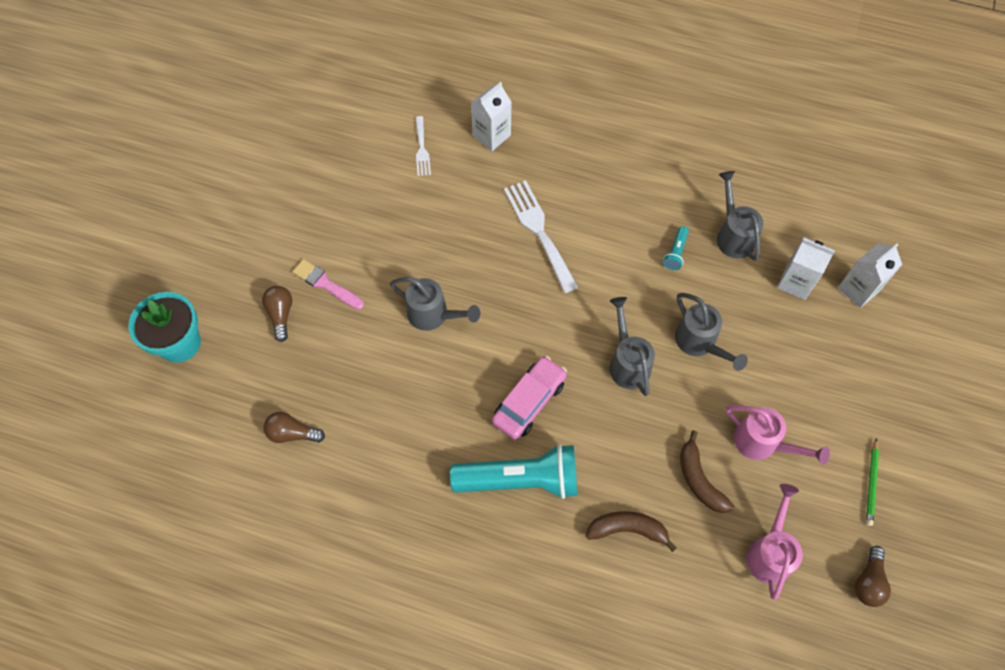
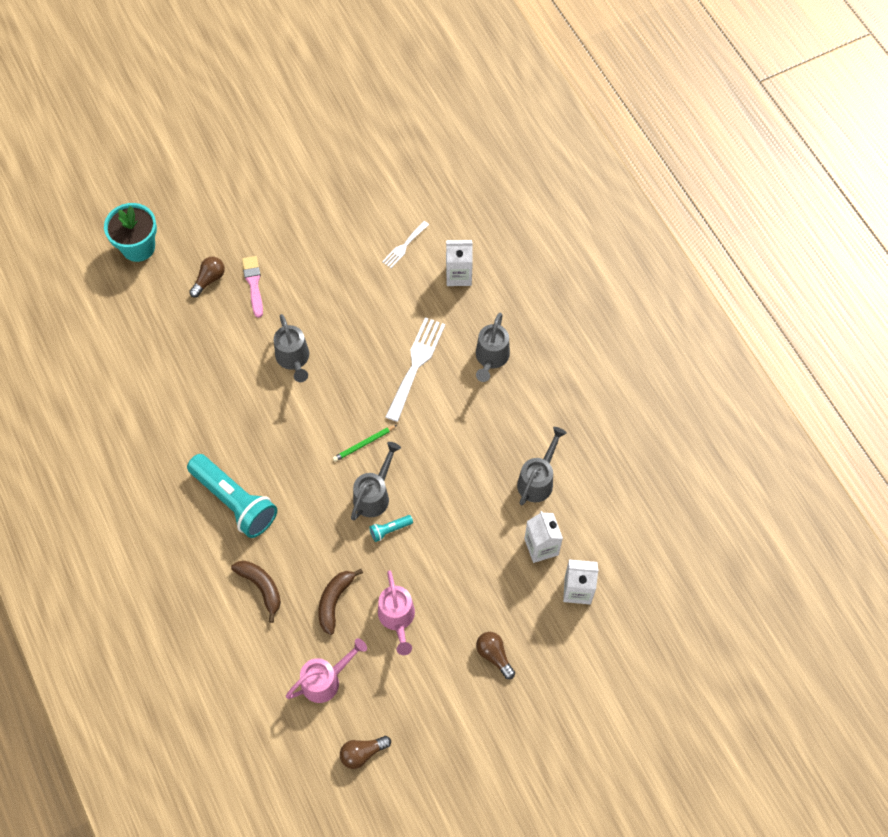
camera: 45 degrees right, 0 degrees up
(292, 433) = (143, 356): brown light bulb -> brown light bulb (494, 655)
(529, 402) = (290, 462): pink car -> none
(675, 253) = (486, 457): turquoise flashlight -> turquoise flashlight (389, 530)
(699, 343) = (432, 525): grey watering can -> grey watering can (491, 358)
(871, 483) = (434, 705): green pencil -> green pencil (364, 444)

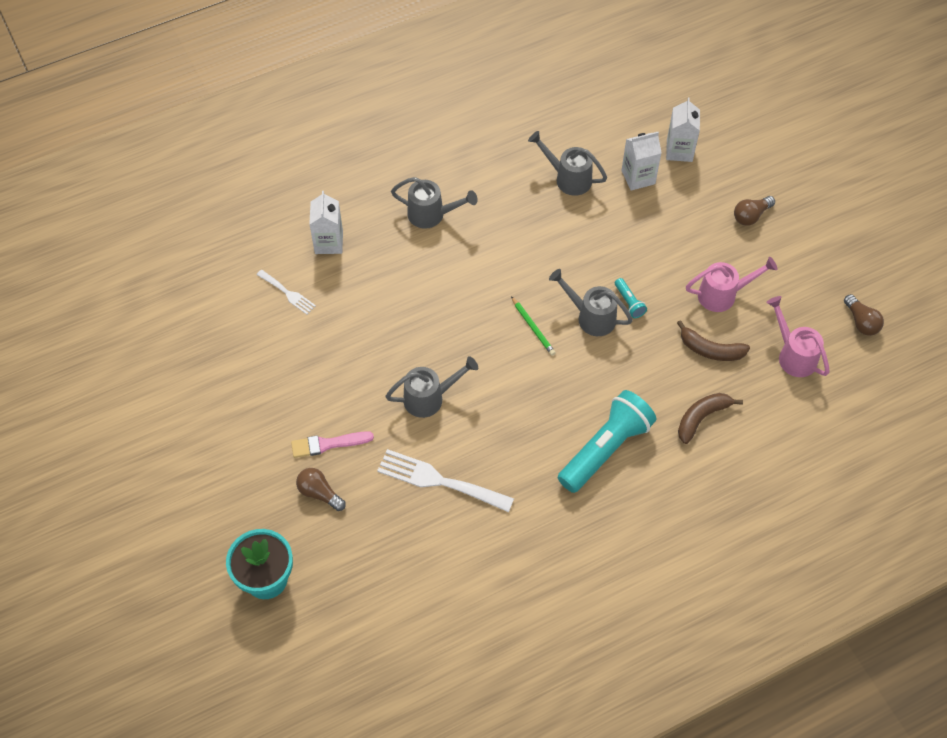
camera: 90 degrees left, 5 degrees down
(416, 364) = (437, 281): white fork -> white fork (438, 480)

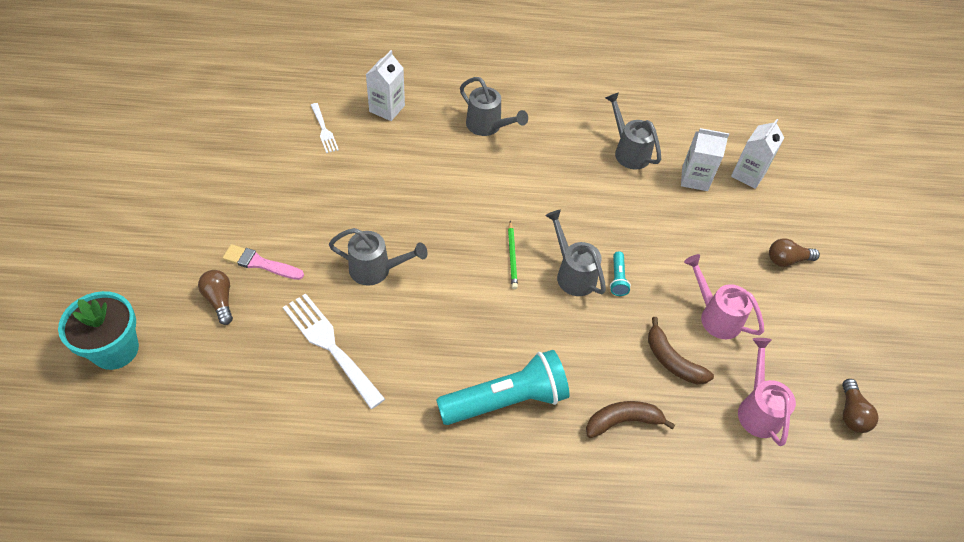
camera: 25 degrees right, 5 degrees down
(722, 295) = (716, 316): pink watering can -> pink watering can turned 150 degrees counterclockwise

